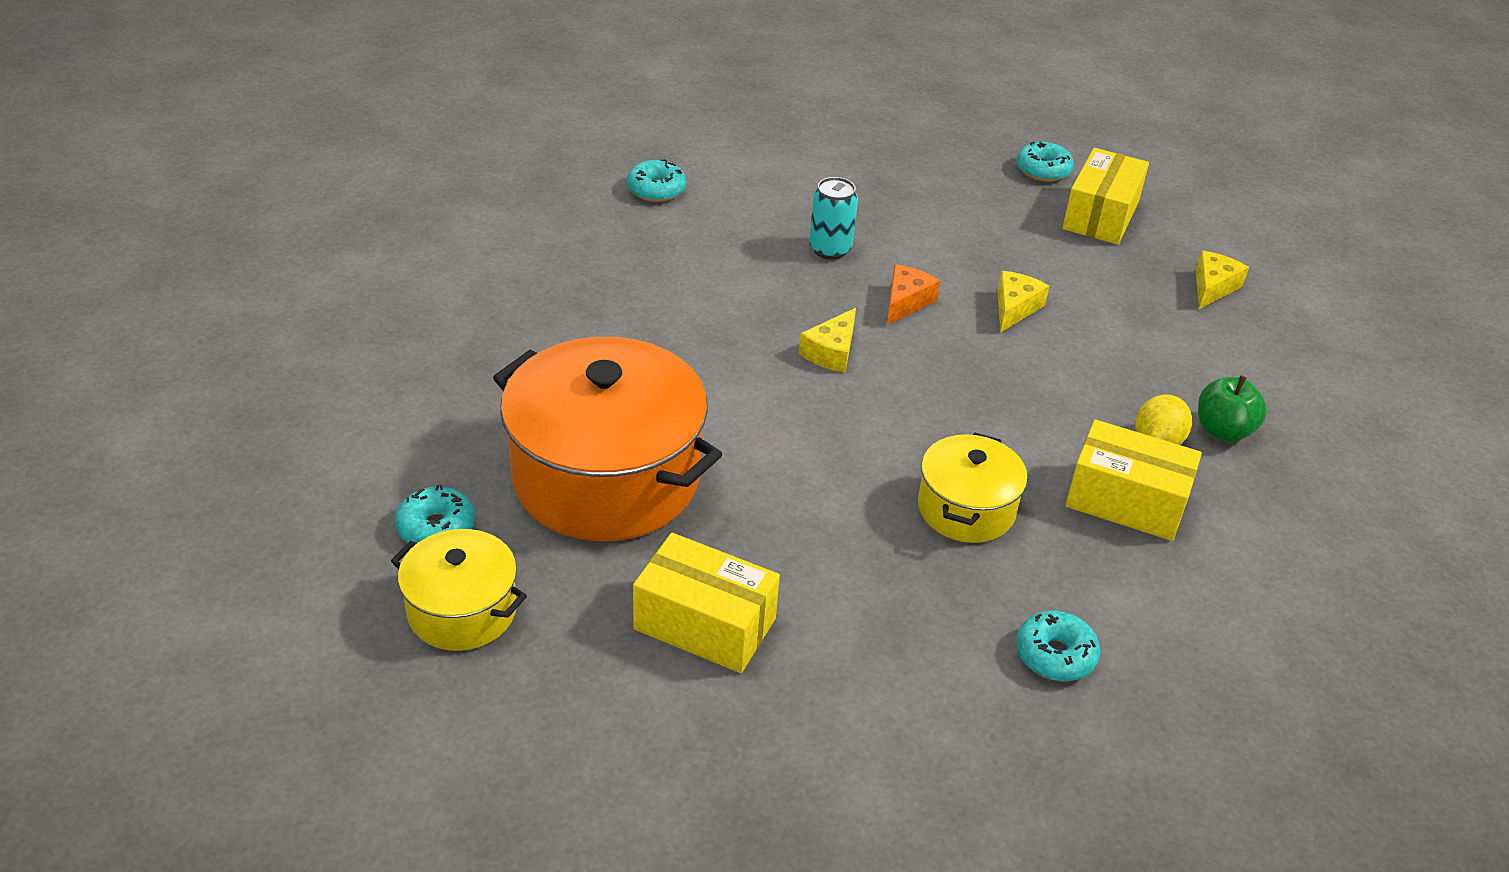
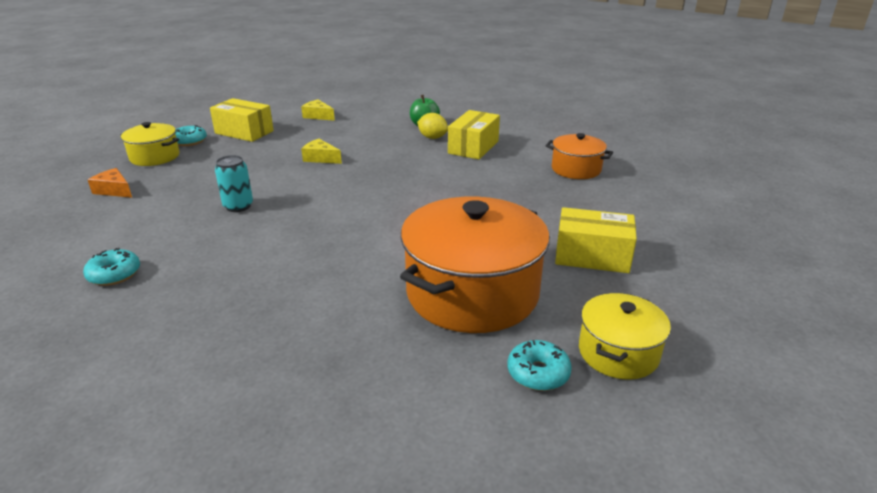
camera: 85 degrees left, 10 degrees down
(705, 624) = (592, 256): yellow box -> yellow box turned 75 degrees clockwise
(831, 352) = (349, 210): yellow cheese -> none
(906, 302) = (305, 186): orange cheese -> orange cheese (114, 190)
(966, 509) = (484, 181): yellow pot -> yellow pot (155, 157)
(1055, 655) = (576, 169): turquoise donut -> orange pot

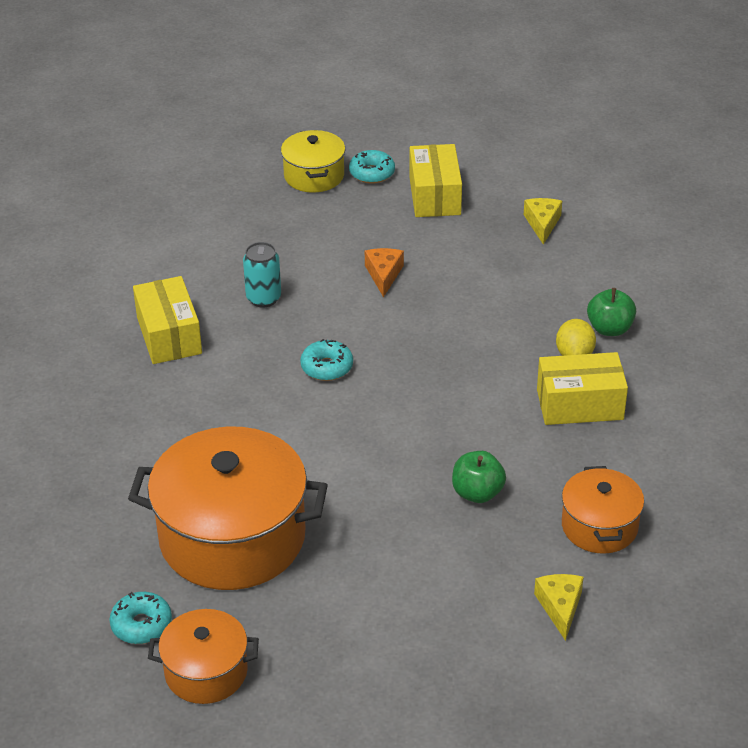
camera: 60 degrees right, 10 degrees up
(114, 190) = (225, 200): orange cheese -> orange cheese (383, 275)
(114, 274) = (98, 300): turquoise donut -> turquoise donut (327, 367)
(320, 158) = (422, 293): yellow cheese -> yellow cheese (560, 607)
(516, 192) = (477, 493): none -> green apple
(592, 256) = (372, 606): yellow box -> yellow box (169, 335)
(618, 353) = (206, 672): yellow pot -> orange pot

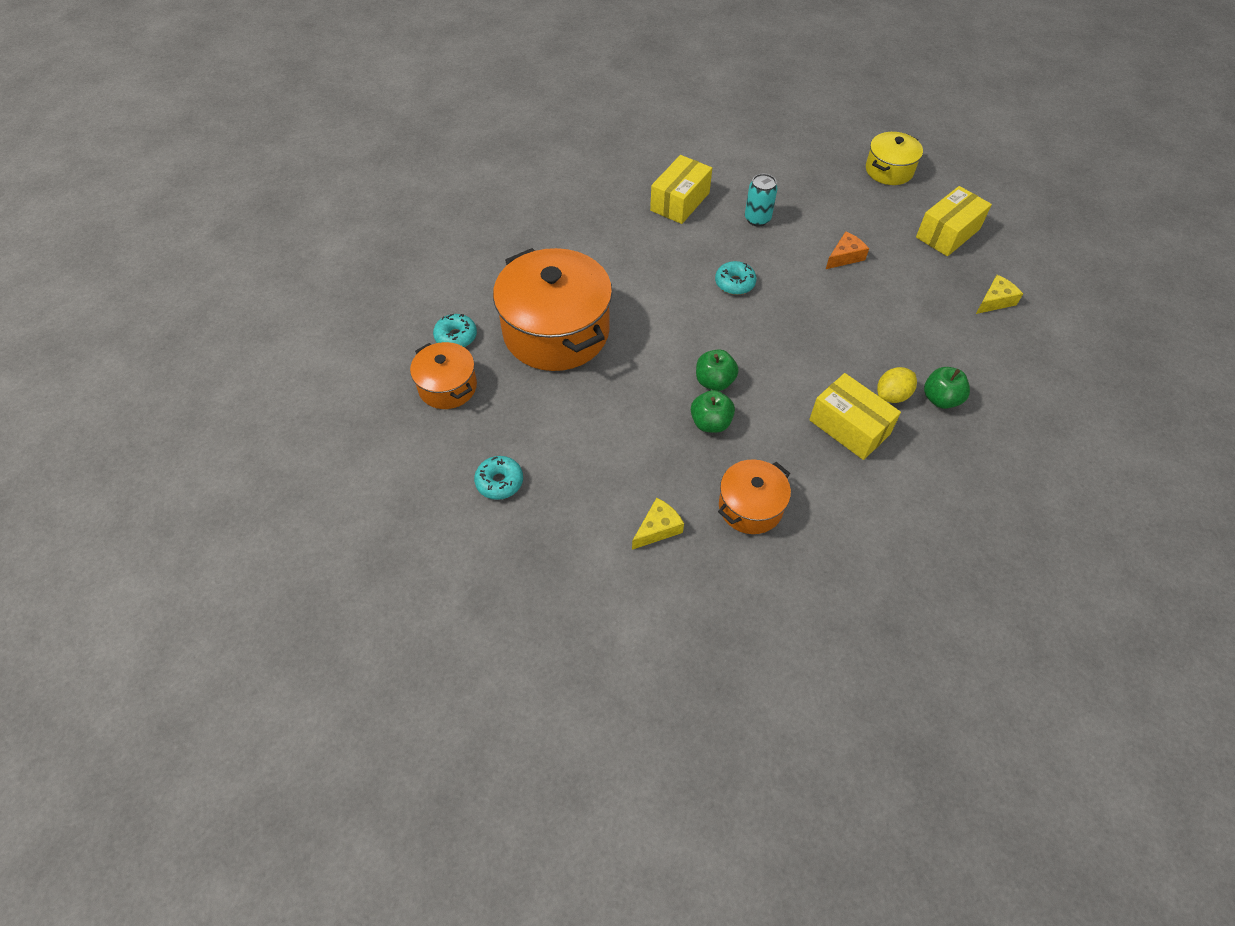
camera: 50 degrees right, 15 degrees up
(372, 173) = (927, 193): turquoise donut -> turquoise donut (499, 482)
(431, 459) = (714, 381): none -> green apple

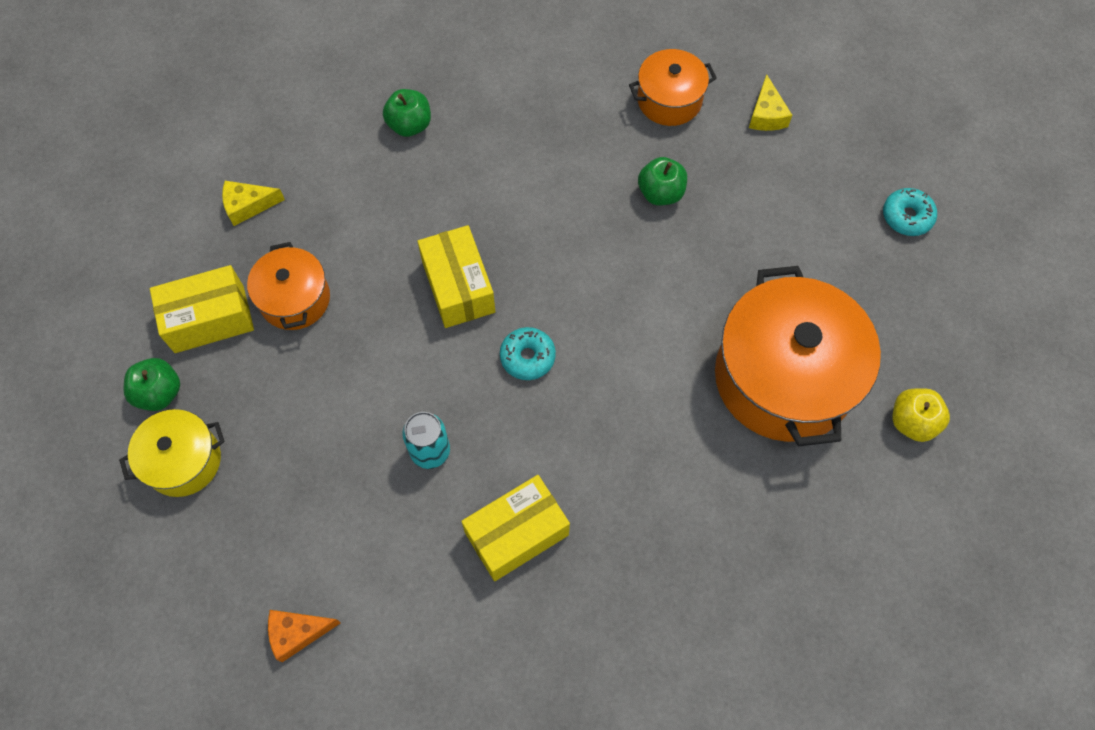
camera: 155 degrees left, 10 degrees up
(447, 387) = (938, 352): orange pot -> orange pot (295, 299)
(456, 337) = (912, 422): turquoise donut -> yellow apple
(658, 528) = (766, 114): yellow cheese -> yellow cheese turned 75 degrees counterclockwise
(714, 381) = (630, 237): green apple -> green apple (159, 393)
(845, 256) = (364, 339): orange cheese -> orange cheese (297, 633)
(849, 427) = (523, 134): yellow box -> yellow box (458, 287)
(892, 395) = (454, 148): yellow lemon -> none

